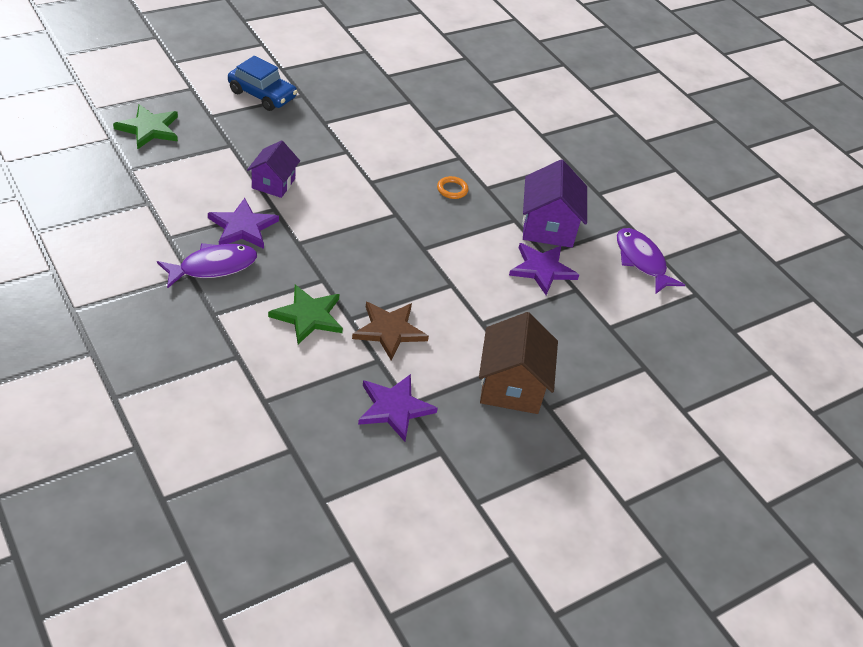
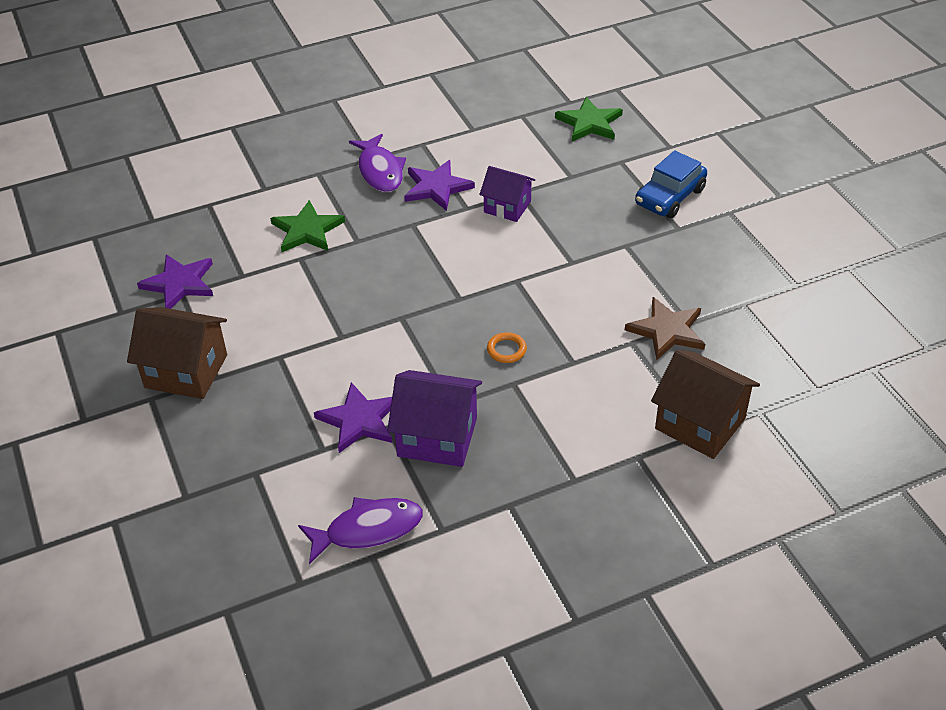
camera: 105 degrees right, 0 degrees up
(389, 331) = (279, 285): brown star -> brown star (667, 331)
(506, 106) = (700, 423): none -> brown house

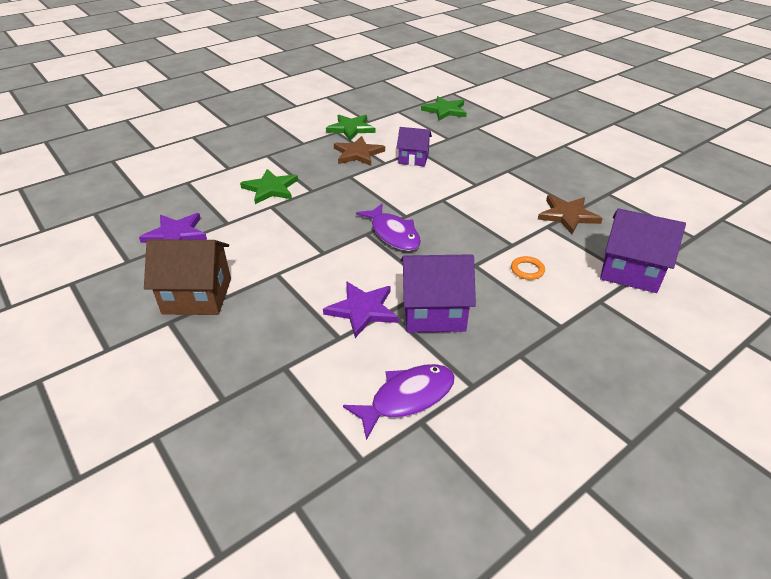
camera: 15 degrees left, 5 degrees down
(380, 171) = (313, 149): purple fish -> purple fish (393, 234)
(436, 187) = (358, 153): purple star -> brown star
(443, 141) = (351, 129): none -> green star
(506, 350) = (458, 243): orange ring -> orange ring (527, 270)
(669, 197) = (520, 142): blue car -> none
(700, 423) = (630, 270): brown house -> purple house

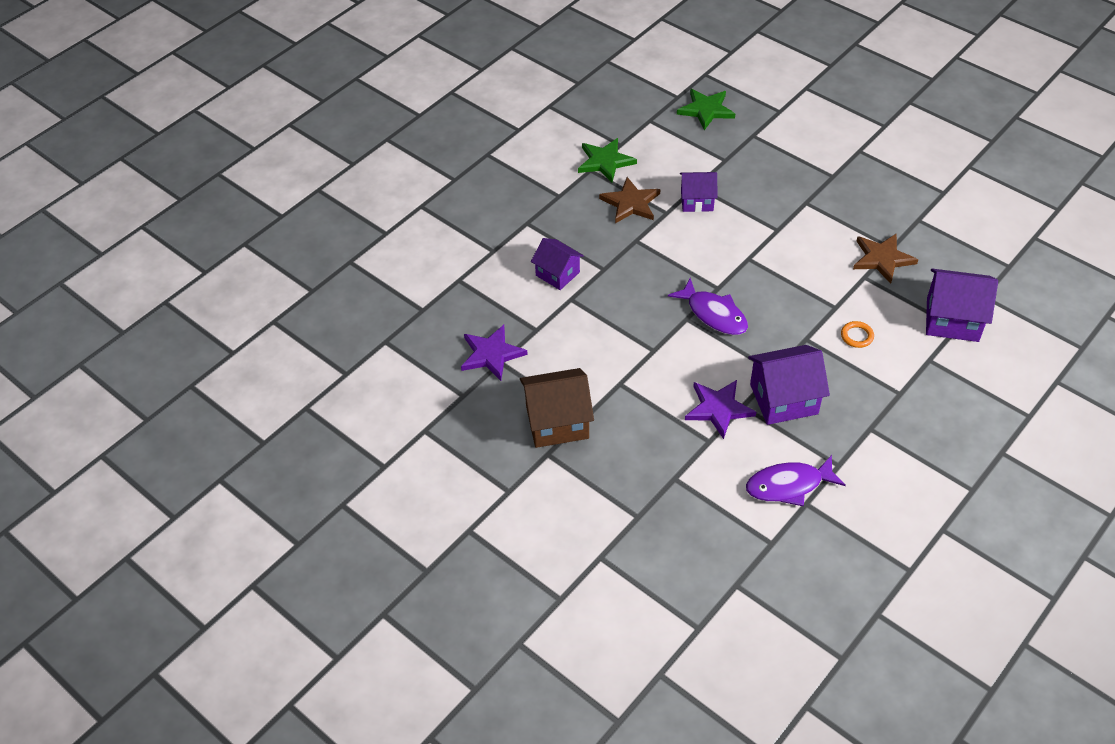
camera: 10 degrees left, 10 degrees up
(270, 188) = (557, 274): green star -> purple house
(407, 398) = (788, 485): purple fish -> purple fish turned 150 degrees counterclockwise

